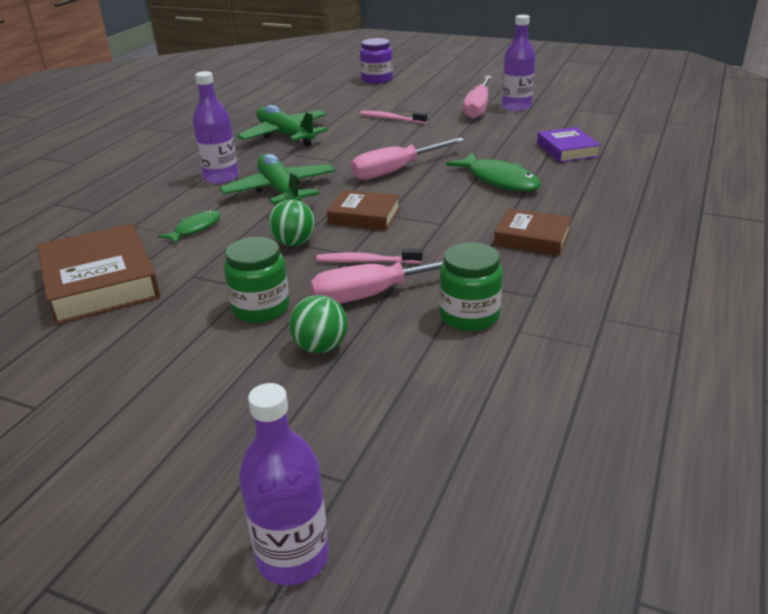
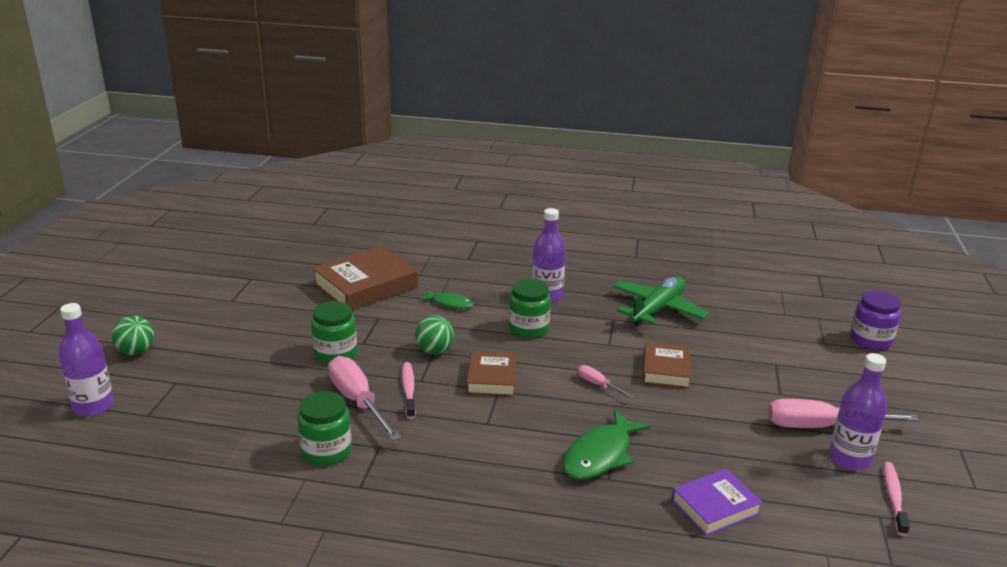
camera: 75 degrees right, 5 degrees down
(280, 191) = (528, 328): green plane -> green jar
(320, 347) = (285, 386): green ball -> green ball (136, 351)
(391, 119) = (741, 365): pink toothbrush -> pink toothbrush (894, 497)
(397, 170) = (598, 385): pink screwdriver -> pink screwdriver, size x0.50
(532, 238) = (469, 482): brown book -> brown book (666, 370)

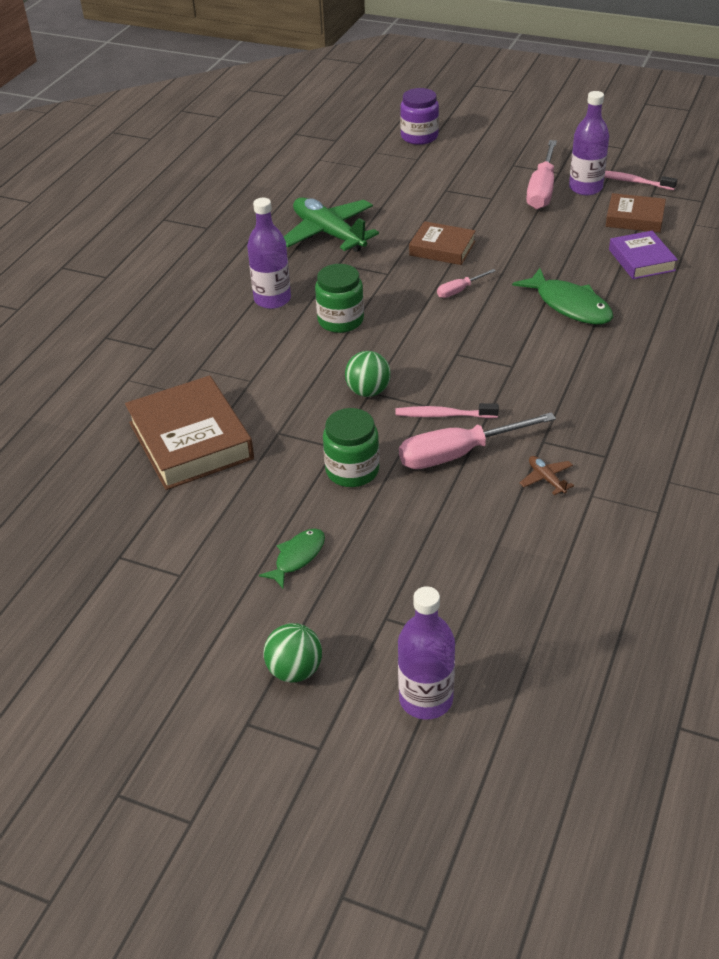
camera: 75 degrees left, 15 degrees up
(326, 451) = (546, 479): green jar -> brown plane
(450, 303) = (264, 372): green fish -> green fish (297, 557)
(492, 378) = (433, 355): brown book -> brown book (634, 218)

